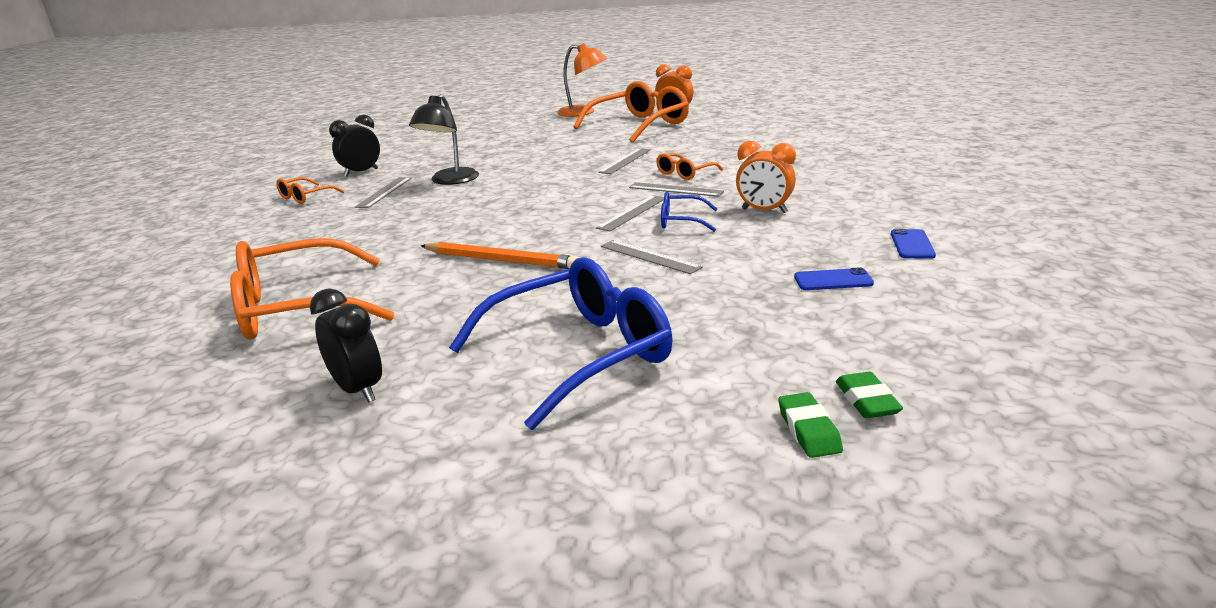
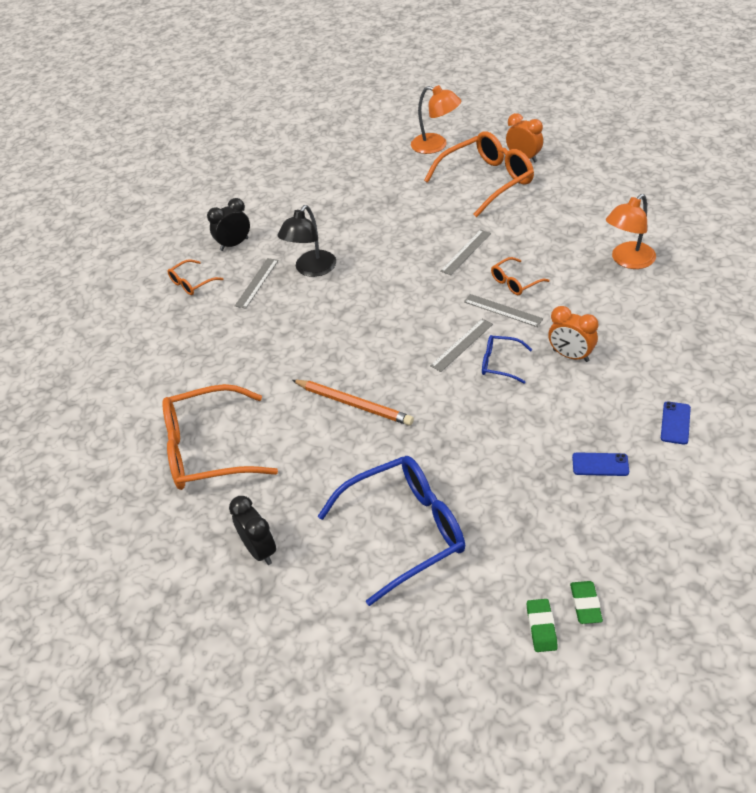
camera: 10 degrees right, 20 degrees up
(649, 256) = (467, 413): grey ruler -> none
(804, 154) = (628, 261): none -> orange lamp

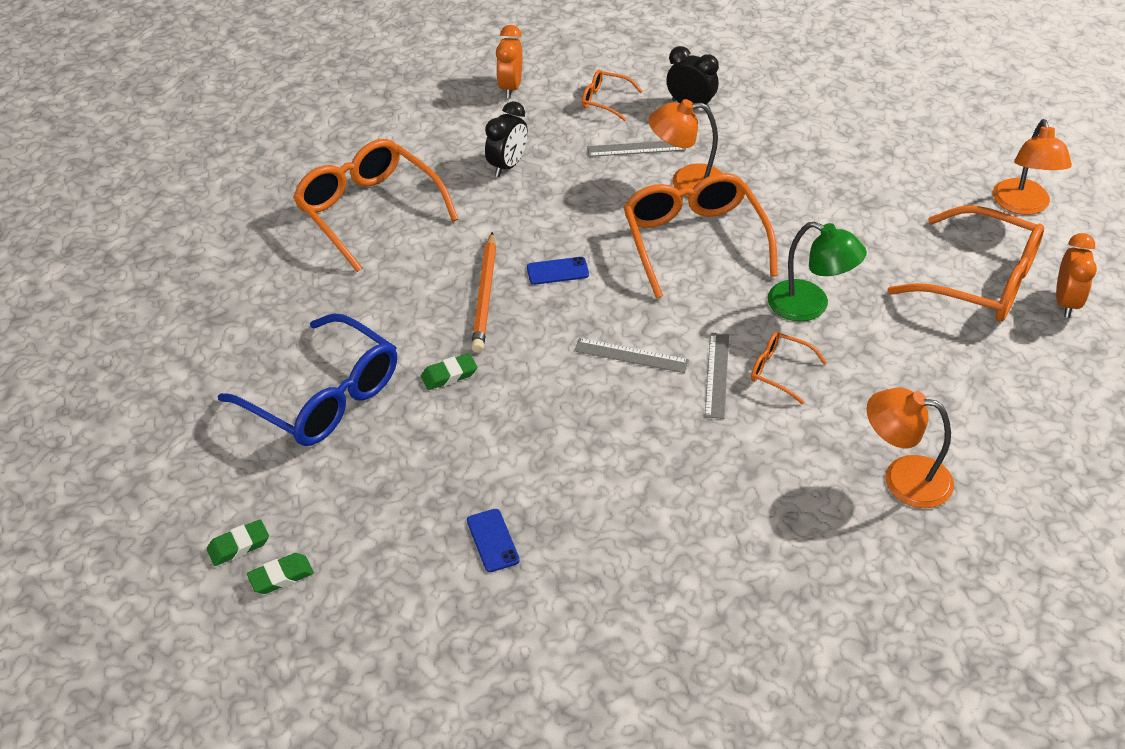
camera: 60 degrees right, 0 degrees up
(259, 550) = (258, 297): black clock -> black clock (507, 166)
(311, 269) = (686, 182): black lamp -> orange lamp
(371, 283) = (694, 241): none -> orange glasses
(425, 446) = (449, 375): none -> green eraser
(466, 252) = (810, 306): grey ruler -> green lamp
(500, 363) = (617, 400): blue glasses -> none
(570, 355) = (669, 464): orange clock -> orange clock (510, 88)
(675, 423) = (600, 601): blue phone -> blue phone (557, 271)

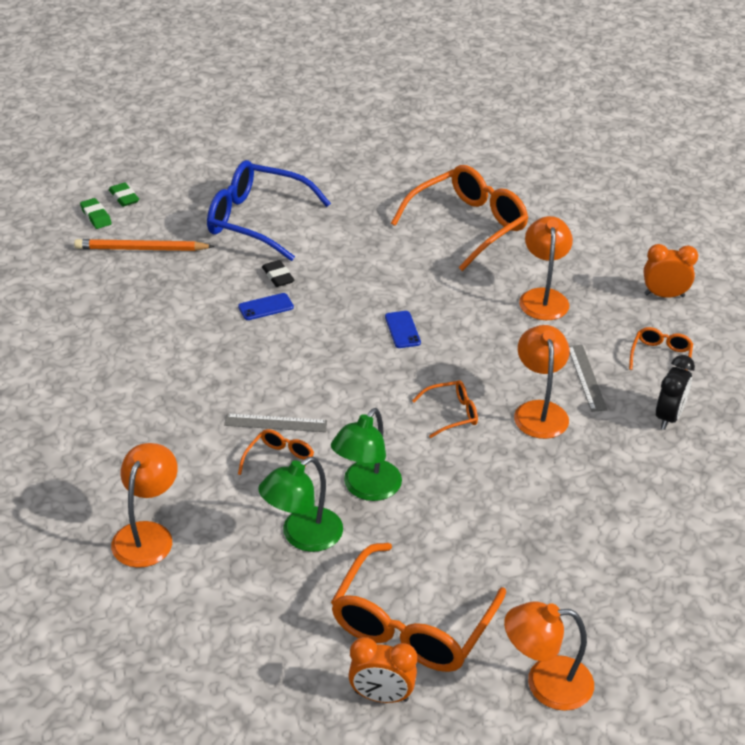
camera: 85 degrees right, 5 degrees down
(324, 397) = (256, 220): blue glasses -> blue glasses turned 75 degrees clockwise
(449, 375) = (278, 276): green eraser -> black eraser
(485, 295) = (369, 291): orange pencil -> orange pencil (141, 249)
(492, 540) = (112, 304): blue phone -> blue phone (266, 307)
(507, 166) = (543, 297): black clock -> orange lamp
(631, 355) = (299, 372): grey ruler -> none
(694, 241) = (452, 413): orange glasses -> orange glasses, size x0.47
(884, 353) = (302, 536): none -> green lamp

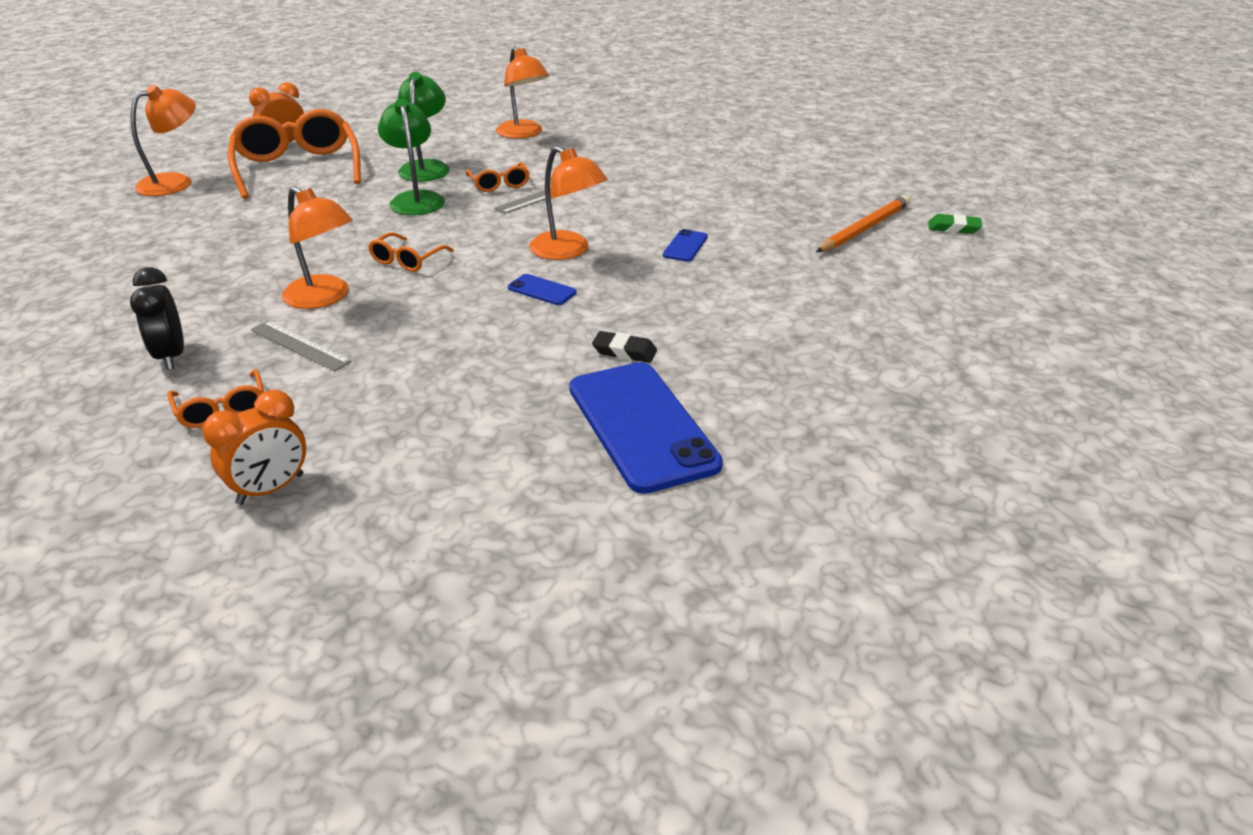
camera: 135 degrees right, 5 degrees down
(124, 197) = (978, 250): green eraser -> none
(256, 220) = (843, 297): blue glasses -> none
(278, 276) = (723, 269): black eraser -> black eraser (624, 351)
(468, 225) = (641, 426): orange glasses -> blue phone
(543, 297) = (436, 395): orange lamp -> orange lamp (568, 251)

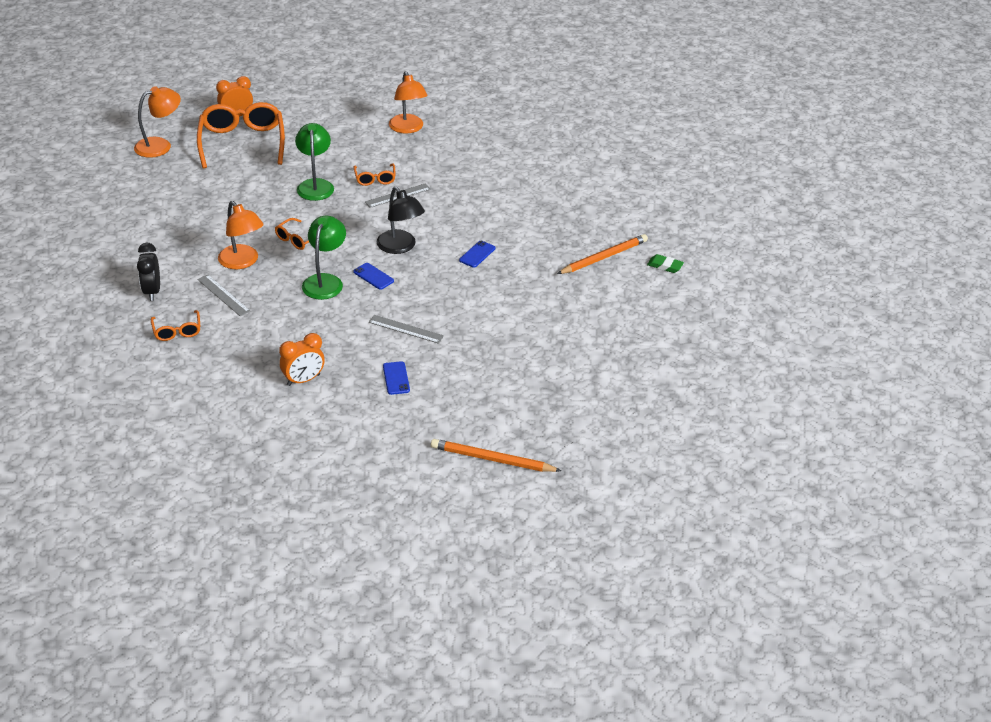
camera: 10 degrees right, 5 degrees up
(271, 489) = (197, 383): orange clock -> orange clock (303, 380)
(426, 167) = (329, 154): green lamp -> green lamp (325, 281)
(568, 251) = (400, 247): orange lamp -> black lamp
(624, 351) = (406, 329): black eraser -> grey ruler
(641, 426) = (396, 378): blue phone -> blue phone, size x0.43
(888, 536) = (492, 459): none -> orange pencil

